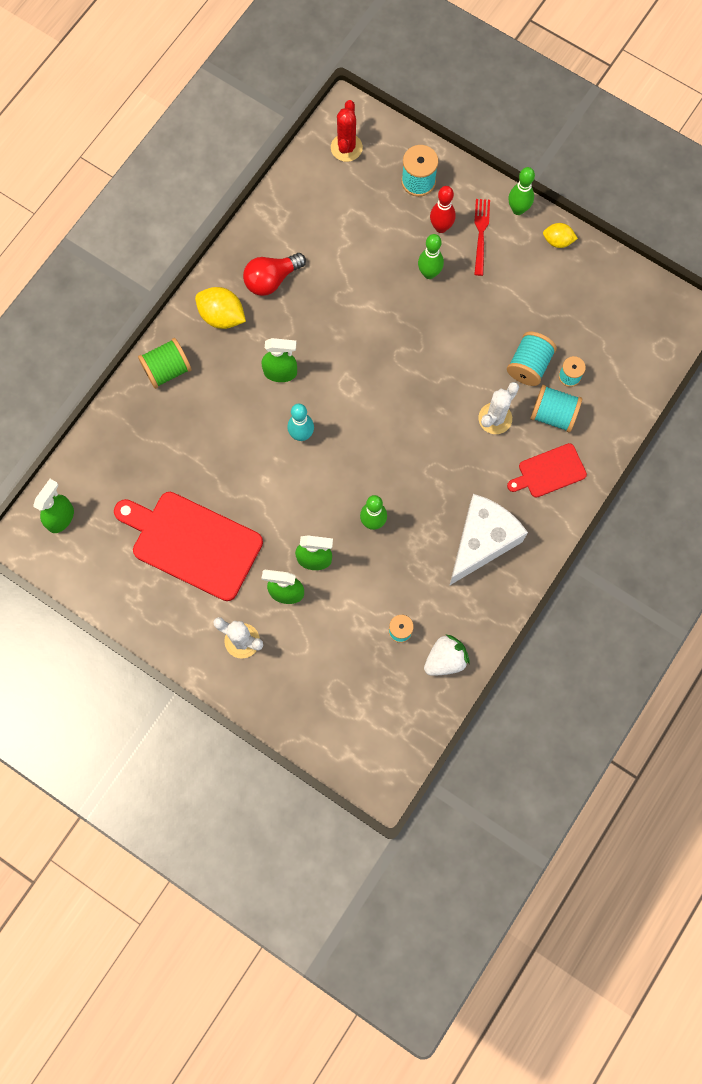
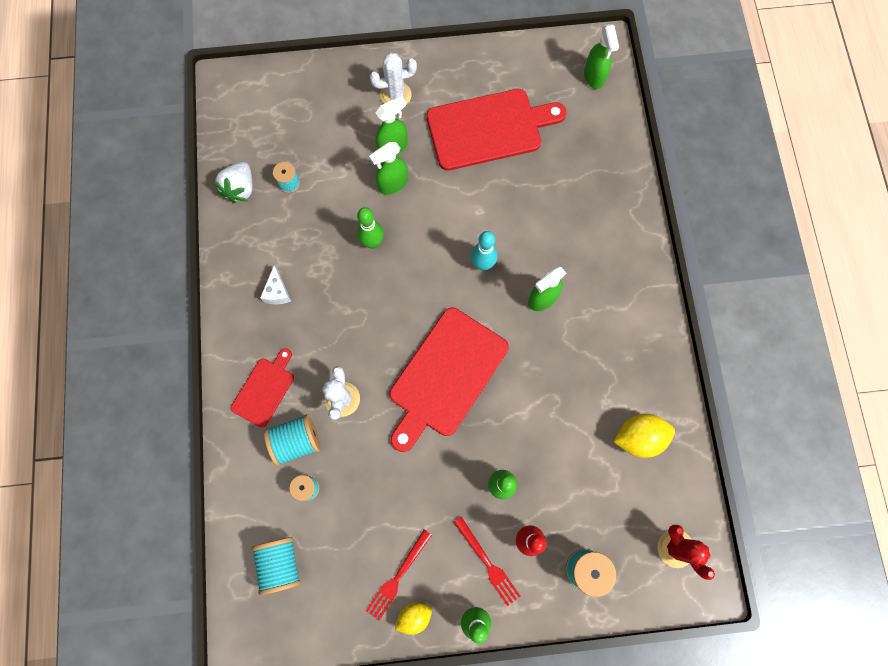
camera: 140 degrees right, 0 degrees up
(167, 370) = (627, 232): green spool -> none
(222, 316) = (629, 306): yellow lemon -> yellow lemon (638, 437)
(271, 280) = (621, 369): red light bulb -> none
(403, 374) = (446, 376): none -> red cutting board
(482, 541) = (277, 292): white cheese -> white cheese, size x0.43
(529, 365) = (349, 469): turquoise spool -> turquoise spool (280, 563)
(549, 272) = (397, 577): none -> red fork

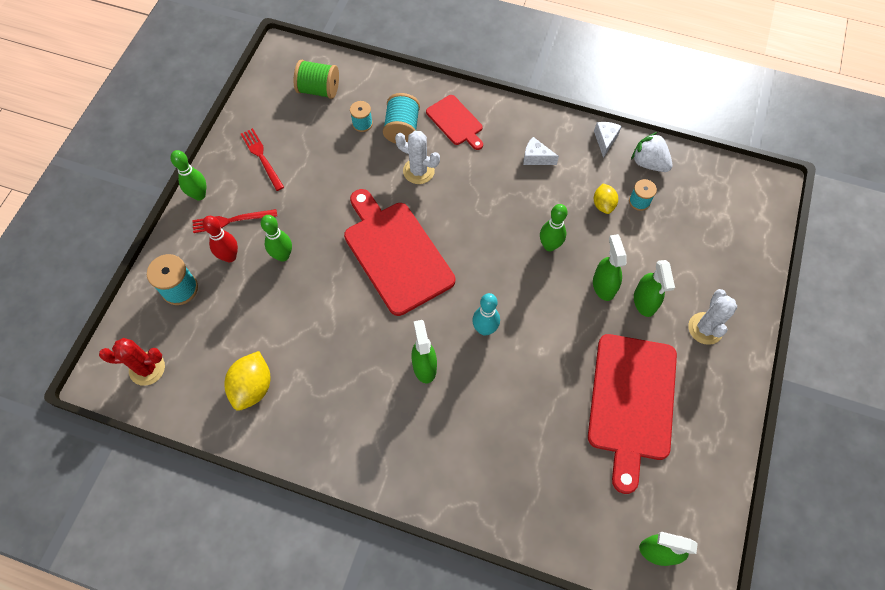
camera: 115 degrees right, 10 degrees down
(229, 236) = (605, 140): none -> white cheese
(280, 563) = (319, 90): turquoise spool -> green spool
(414, 616) = (228, 157): yellow lemon -> yellow lemon (603, 205)

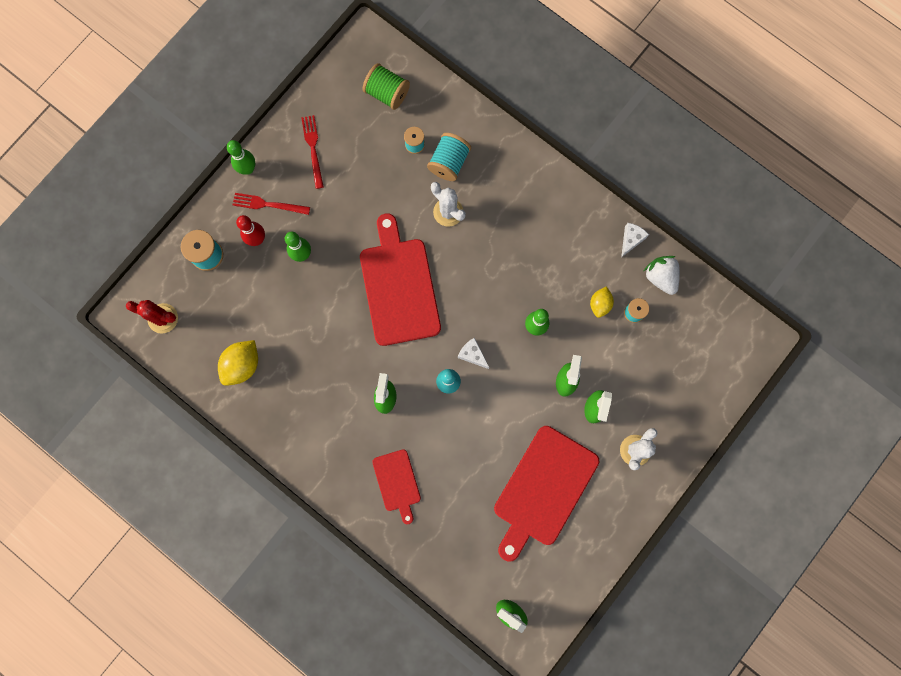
camera: 20 degrees right, 15 degrees up
(455, 122) = (501, 172): red cutting board -> red cutting board (397, 483)
(536, 158) = (559, 236): white cheese -> white cheese (472, 355)

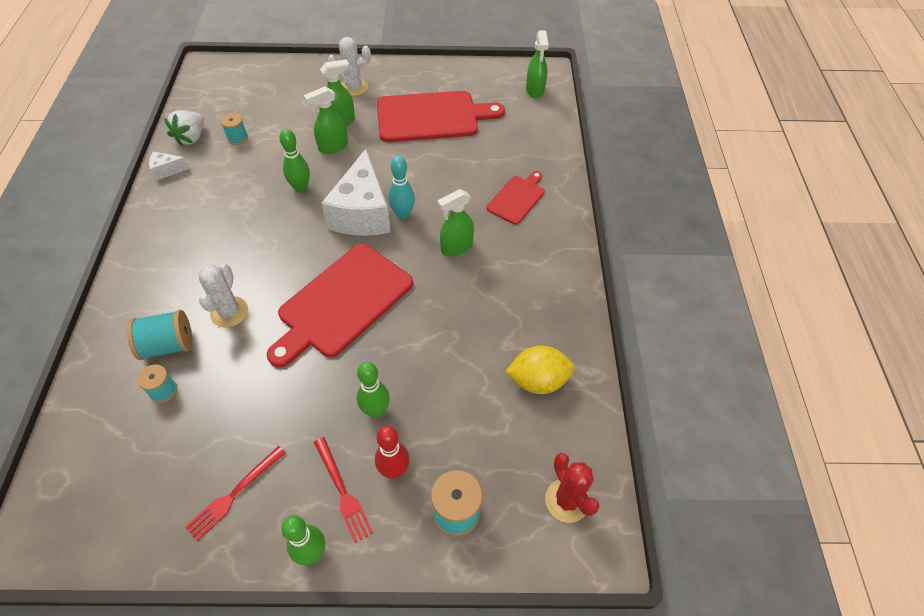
camera: 130 degrees left, 25 degrees down
(387, 93) = (105, 464): green spool -> none
(472, 355) = (362, 213): white cheese -> white cheese, size x2.34
(600, 304) = (246, 160): yellow lemon -> none

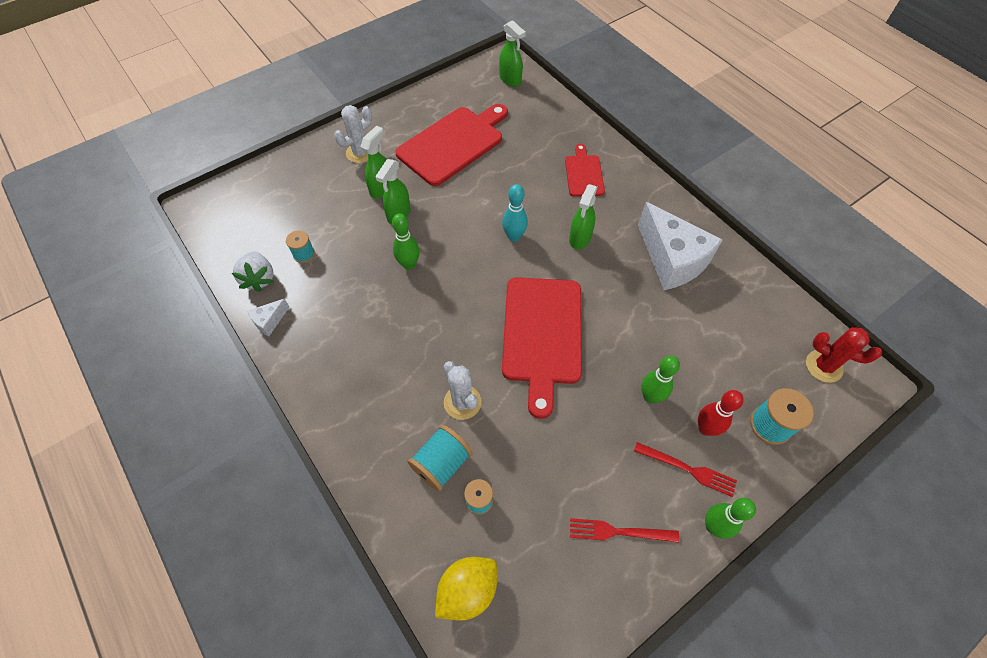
camera: 35 degrees left, 5 degrees up
(234, 494) = (618, 531): red fork -> red fork turned 90 degrees clockwise
(362, 213) = (482, 255): white cheese -> white cheese (672, 260)
(538, 380) = (729, 299): yellow lemon -> yellow lemon (467, 590)

